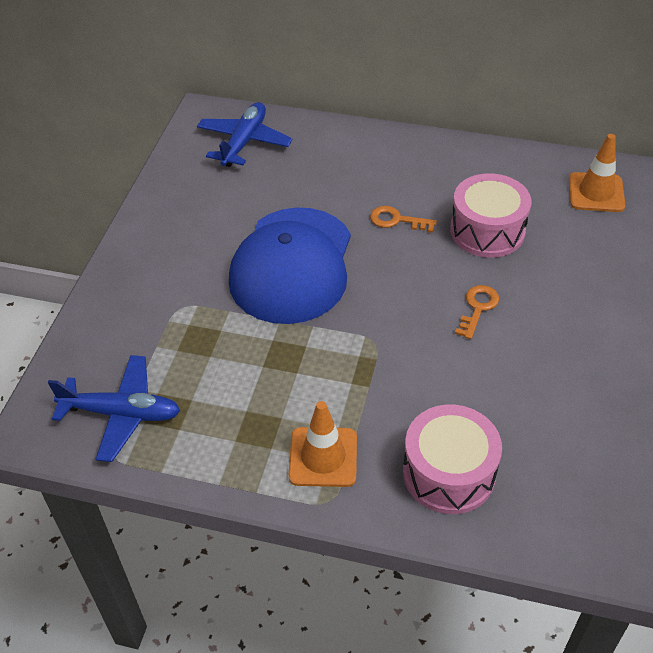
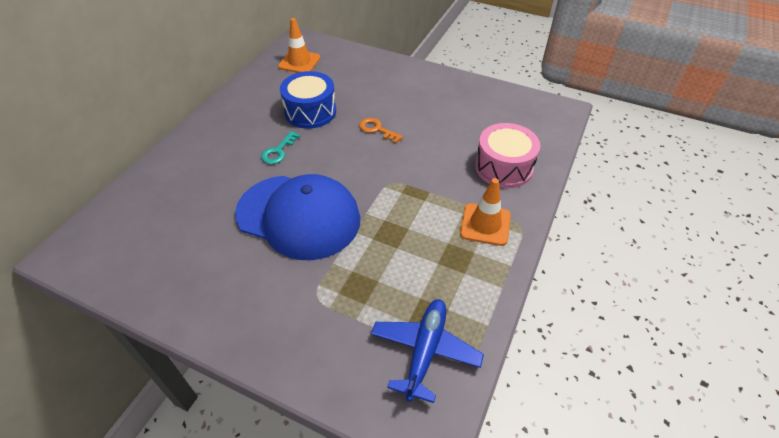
camera: 80 degrees left, 0 degrees up
(244, 142) = (127, 229): blue plane -> none
(397, 220) = (278, 151): orange key -> turquoise key
(487, 231) = (310, 111): pink drum -> blue drum

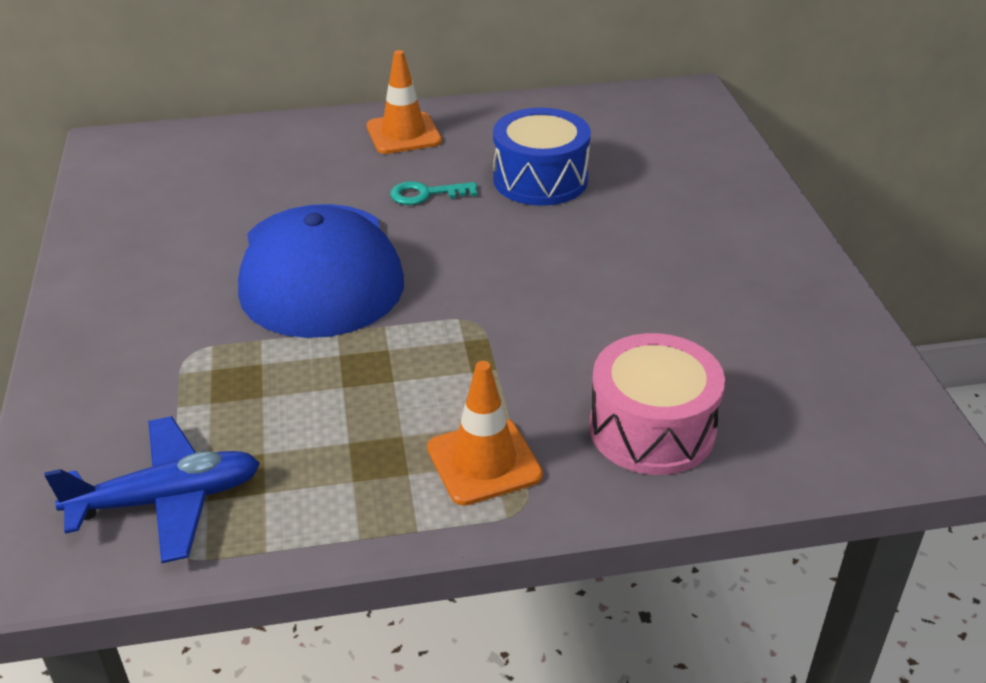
camera: 55 degrees right, 10 degrees down
(299, 62) = (637, 118): orange traffic cone -> orange traffic cone (403, 134)
(377, 129) = (577, 255): orange key -> none

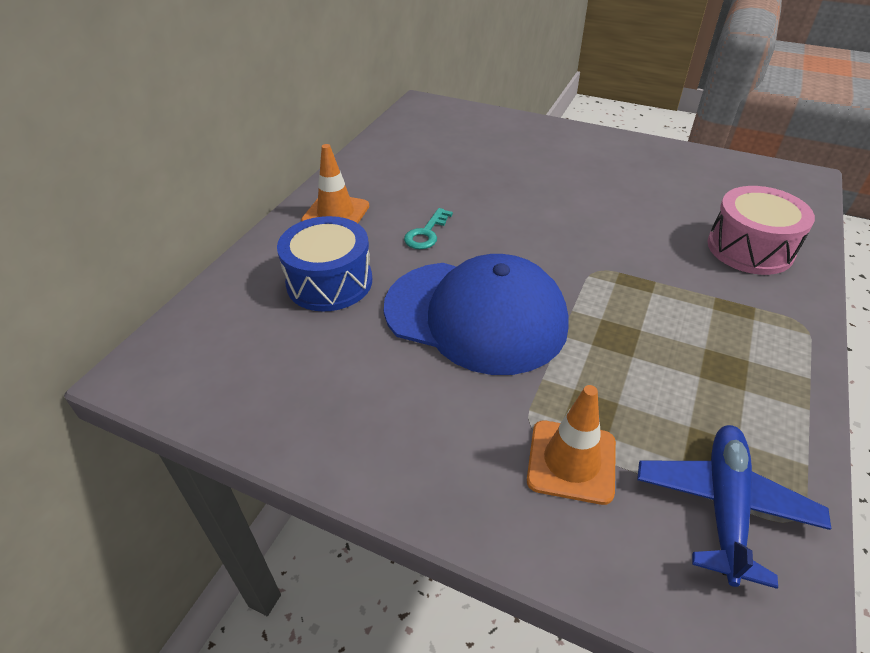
camera: 55 degrees left, 5 degrees up
(484, 462) = (751, 322): orange traffic cone -> orange traffic cone (571, 461)
(540, 179) = (459, 185): blue drum -> blue drum (329, 282)

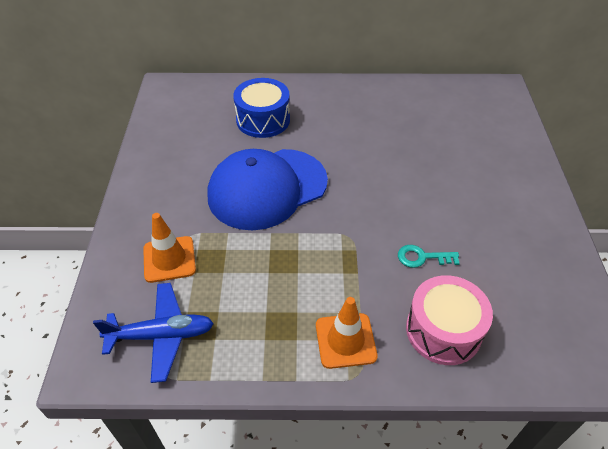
camera: 65 degrees right, 5 degrees up
(336, 214) = (328, 98): orange traffic cone -> orange traffic cone (345, 340)
(426, 233) = (335, 142): turquoise key -> turquoise key (422, 257)
(475, 316) = (267, 188): blue cap -> blue cap turned 60 degrees clockwise

